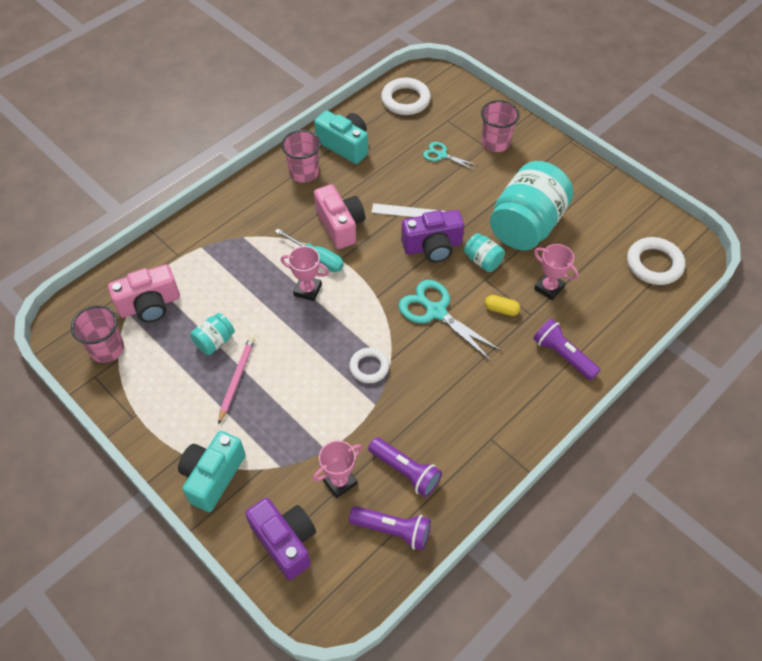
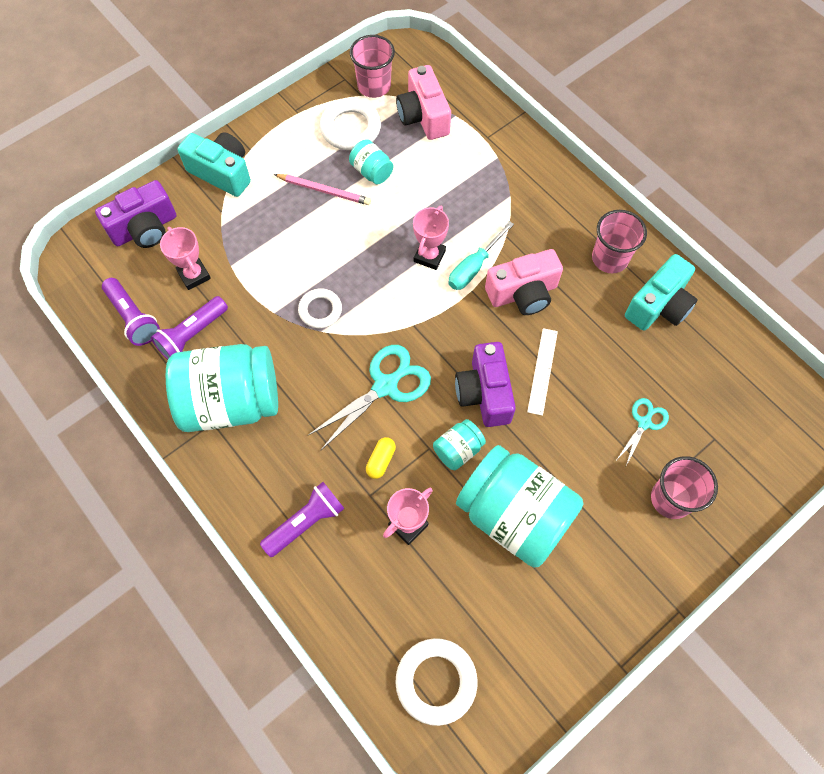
camera: 95 degrees right, 10 degrees up
(393, 530) = (133, 318): purple flashlight -> purple flashlight turned 60 degrees counterclockwise
(405, 100) = (752, 387): white ring -> white ring (350, 128)
(468, 426) = (231, 401): none -> turquoise jar

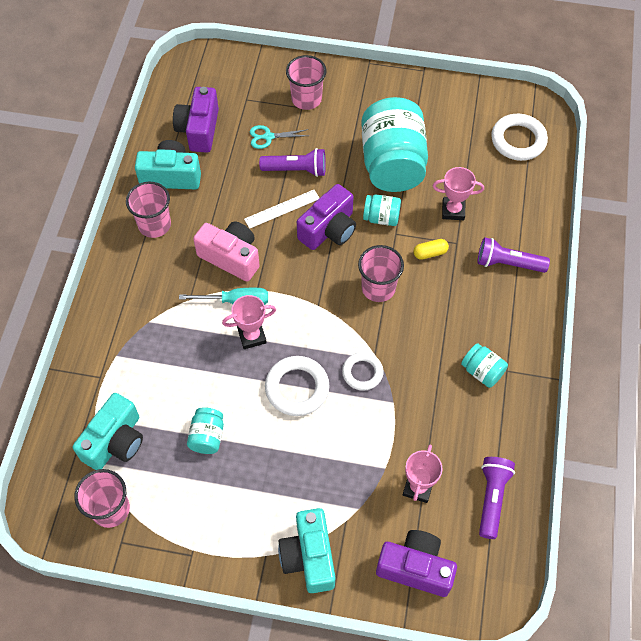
camera: 130 degrees left, 5 degrees down
(192, 335) = (463, 442): purple flashlight -> purple flashlight (296, 170)
(231, 401) = (482, 371): turquoise jar -> turquoise jar, size x0.45
(324, 190) = (256, 458): pink pencil -> none
(350, 128) = (175, 490): white ring -> white ring (297, 388)
(386, 385) = (378, 288): turquoise scissors -> pink cup
(423, 116) = (115, 441): pink camera -> turquoise camera
(702, 367) = (199, 129): none -> purple camera

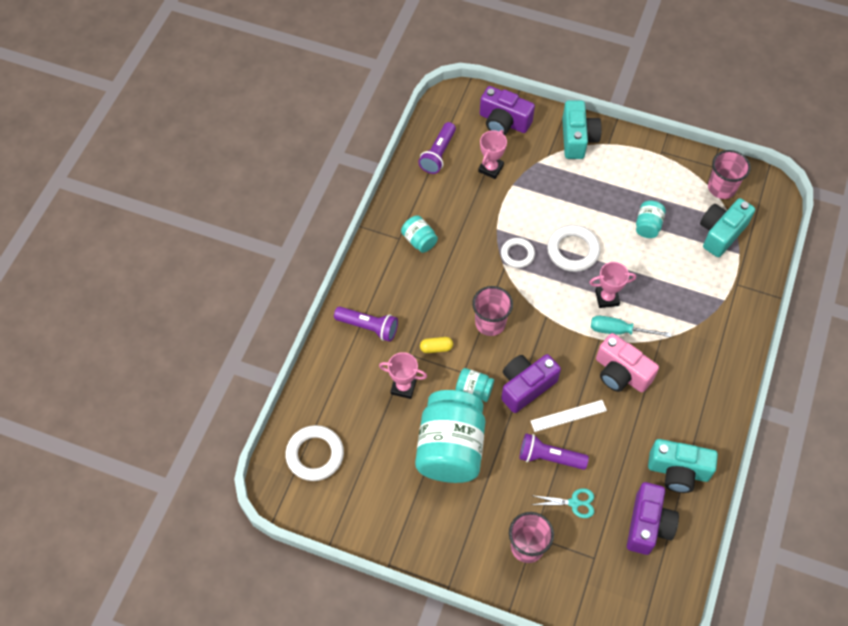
camera: 170 degrees left, 0 degrees up
(154, 225) = (694, 418): pink cup -> none

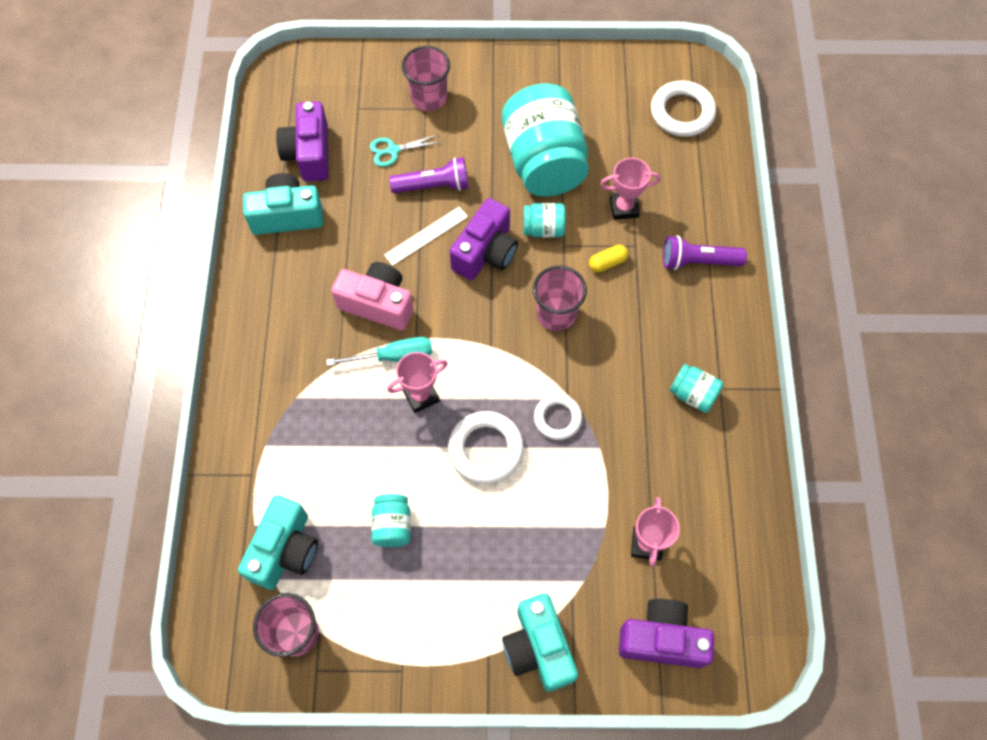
camera: 160 degrees right, 5 degrees up
(438, 154) = (732, 541): purple flashlight -> none

